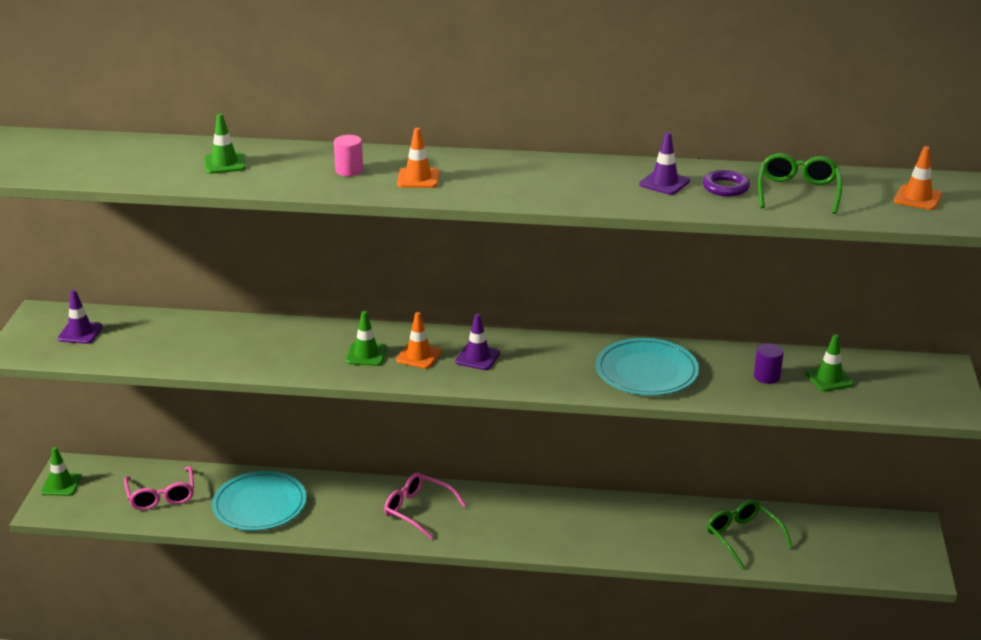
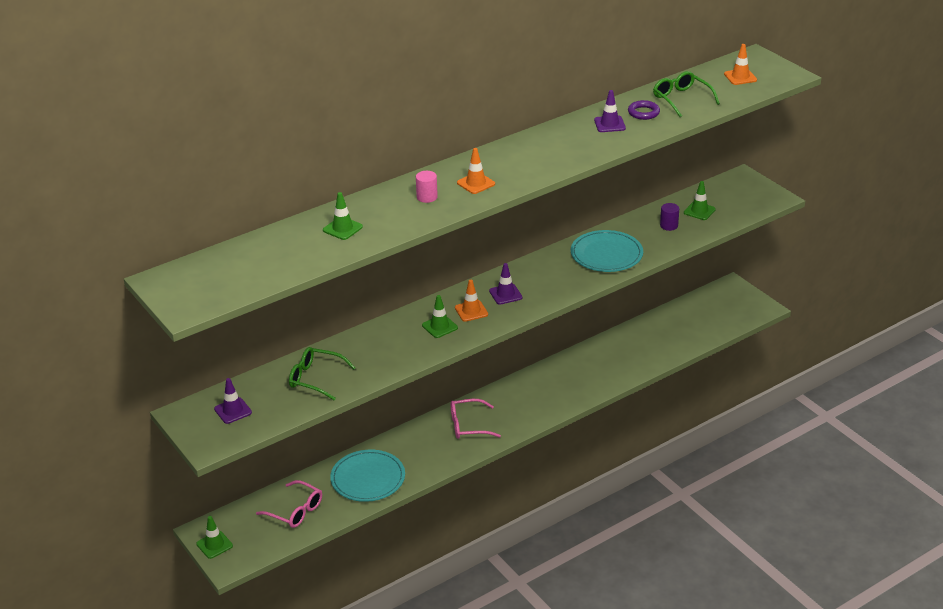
camera: 40 degrees left, 5 degrees up
(743, 538) = (660, 339): green glasses -> green glasses (316, 379)

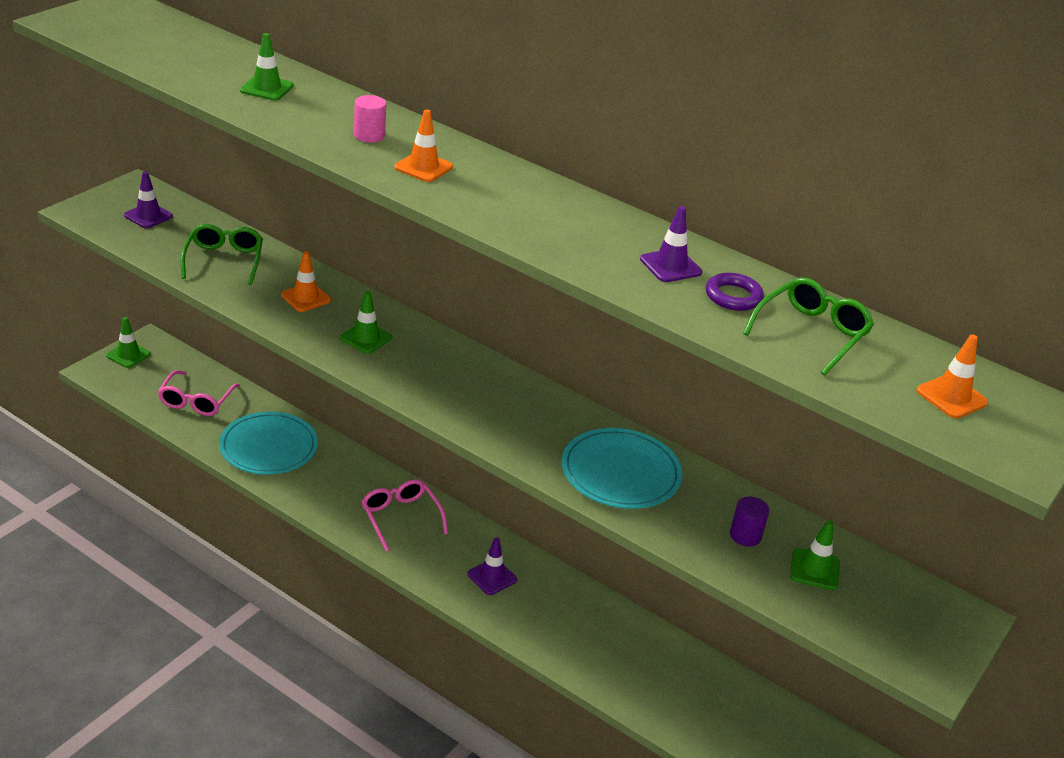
camera: 65 degrees right, 0 degrees up
(471, 311) = (412, 360): orange traffic cone -> orange traffic cone (305, 298)
(505, 294) = (466, 385): purple traffic cone -> purple traffic cone (492, 577)

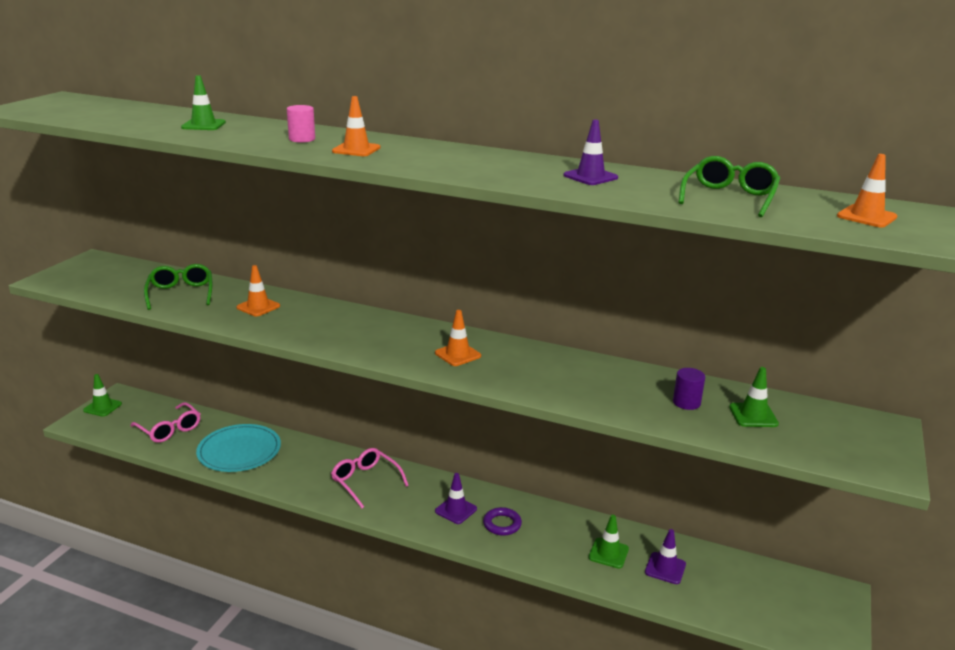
camera: 10 degrees left, 10 degrees down
(148, 216) = (107, 275): purple traffic cone -> purple traffic cone (665, 568)
(197, 400) = (169, 429): pink glasses -> pink glasses turned 45 degrees counterclockwise
(366, 338) = (318, 325): green traffic cone -> green traffic cone (608, 553)
(510, 413) = (458, 354): none -> orange traffic cone
(620, 473) = (566, 378): turquoise plate -> none
(733, 296) = (652, 186): purple ring -> purple ring (502, 524)

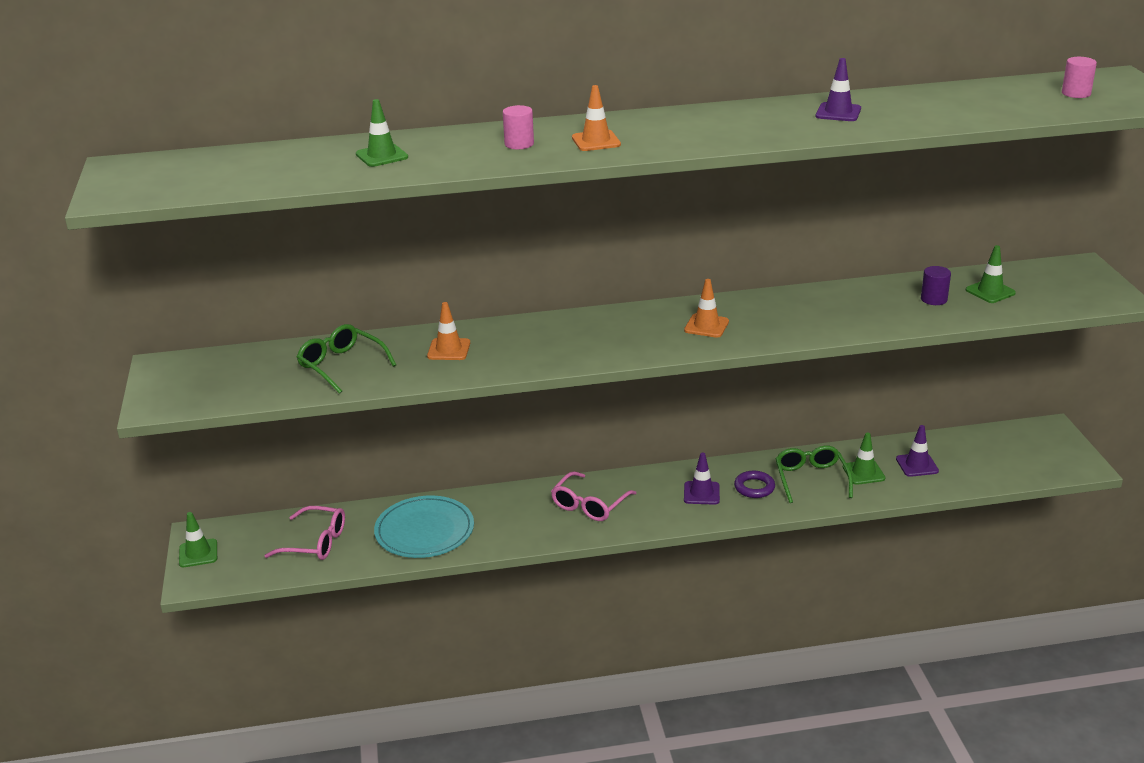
camera: 30 degrees left, 5 degrees up
(366, 482) = (590, 504): pink glasses -> pink glasses turned 75 degrees counterclockwise
(729, 198) = (967, 103): green glasses -> green glasses (811, 479)
(866, 217) = (1076, 93): orange traffic cone -> pink cylinder

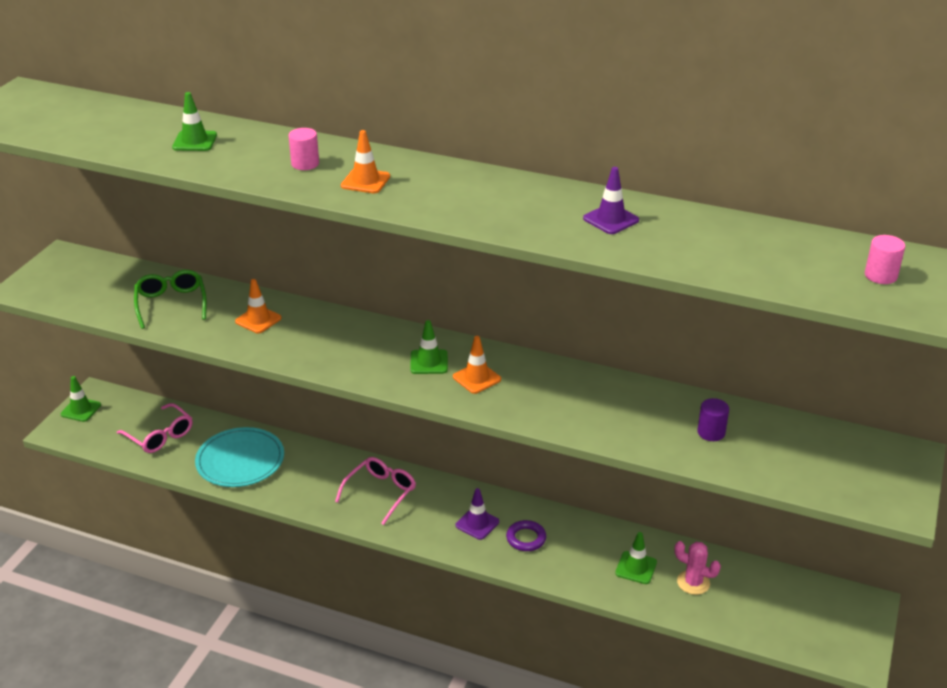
camera: 30 degrees right, 5 degrees up
(590, 504) = (380, 493): pink glasses -> pink glasses turned 150 degrees clockwise
(811, 479) = (582, 553): green glasses -> none
(917, 465) = (693, 582): purple traffic cone -> pink cactus
(990, 291) = (777, 446): green traffic cone -> green traffic cone (429, 362)

